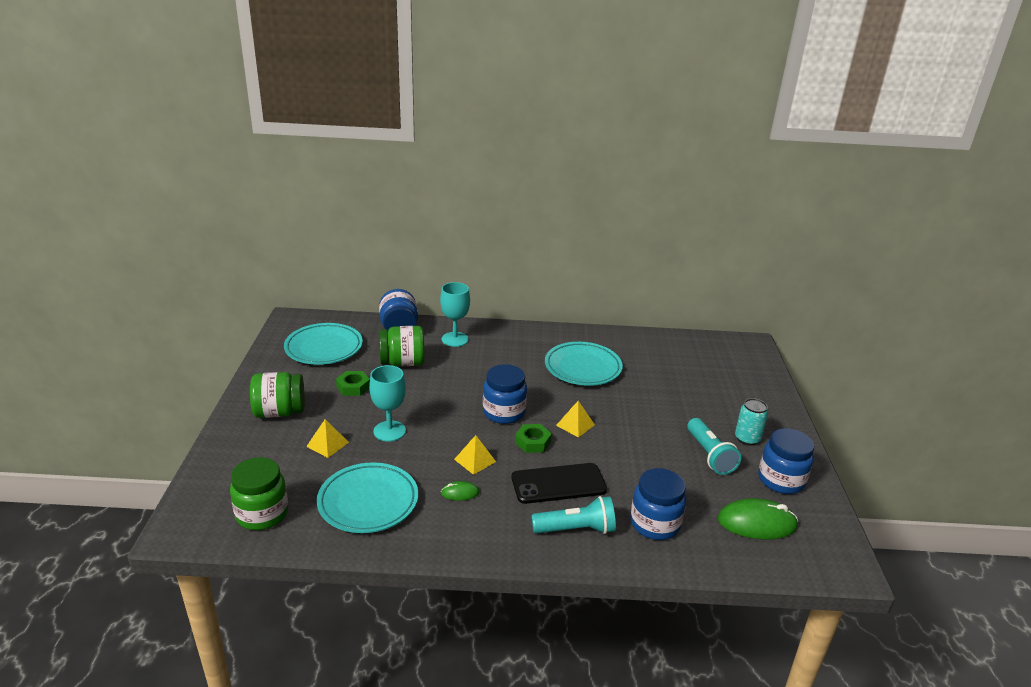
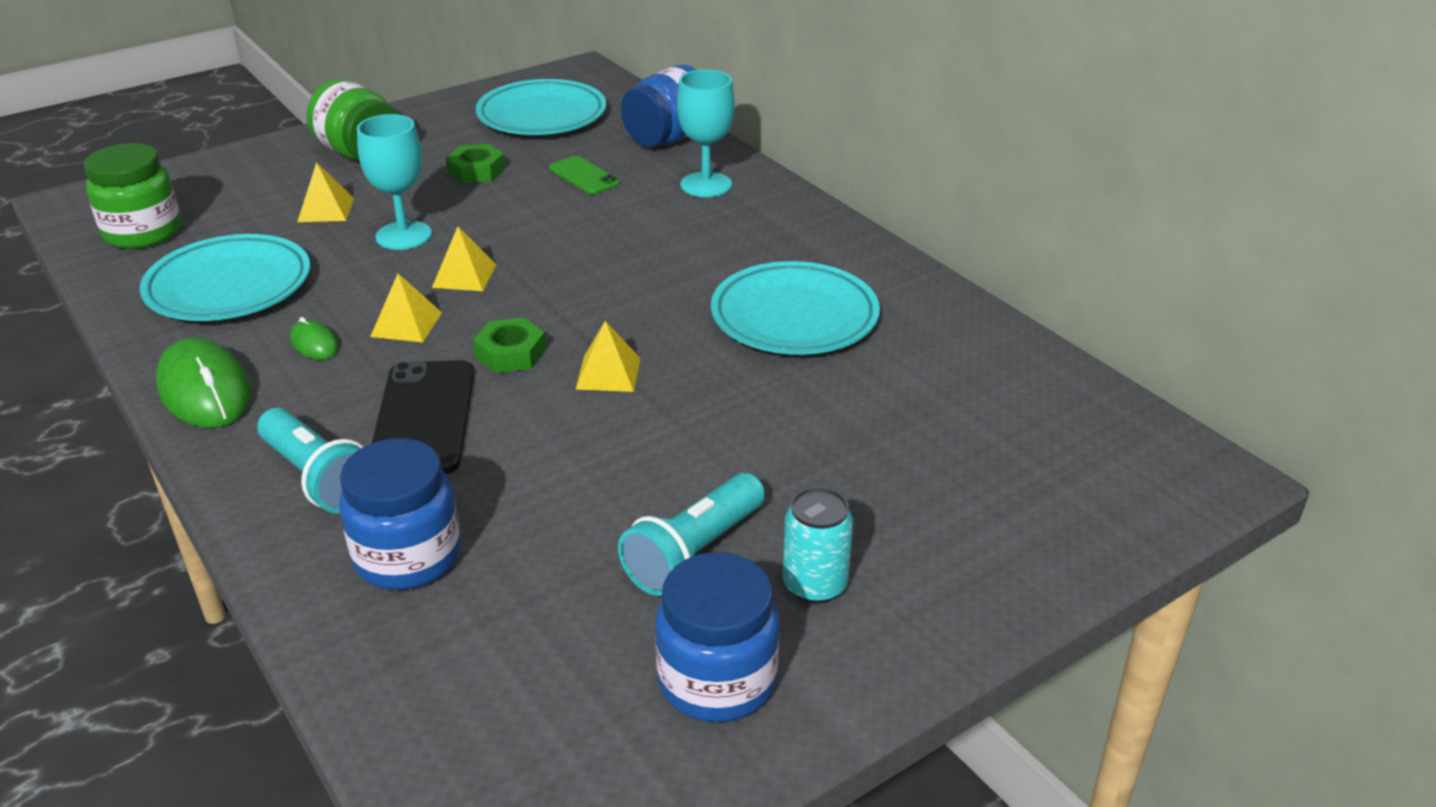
camera: 55 degrees right, 5 degrees up
(403, 363) = (584, 176): green jar -> green phone
(451, 428) = (464, 275): none -> yellow pyramid
(504, 412) = (560, 299): blue jar -> none
(558, 484) = (423, 418): black phone -> black phone turned 45 degrees clockwise
(757, 523) = (530, 689): green mouse -> green mouse (205, 390)

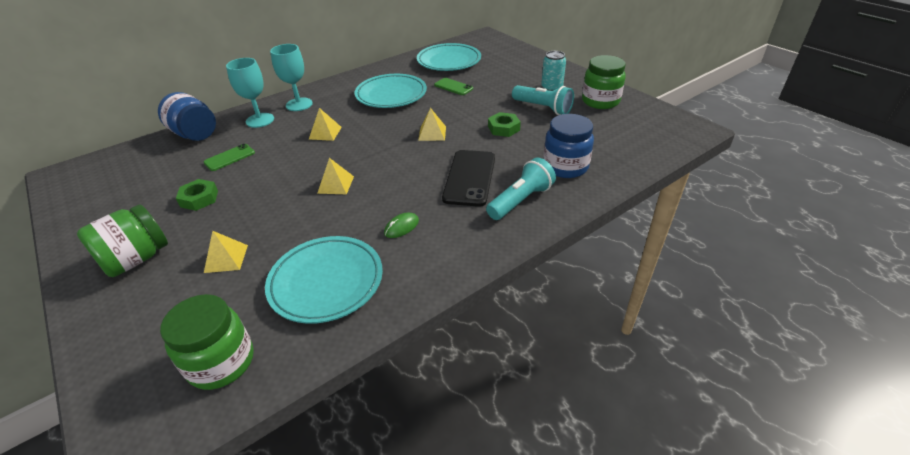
camera: 90 degrees left, 5 degrees up
(205, 390) = (449, 260): green mouse -> none
(403, 236) = (279, 215): turquoise goblet -> turquoise goblet (299, 104)
(406, 324) = (384, 197): yellow pyramid -> yellow pyramid (325, 133)
(423, 418) = (470, 178): black phone -> black phone turned 75 degrees counterclockwise
(510, 353) = (415, 160): green nut -> green nut (503, 128)
(542, 116) = (128, 182): turquoise plate -> turquoise plate (449, 61)
(717, 681) = (600, 101): blue jar -> green jar
(832, 405) = (453, 87): none -> green phone

